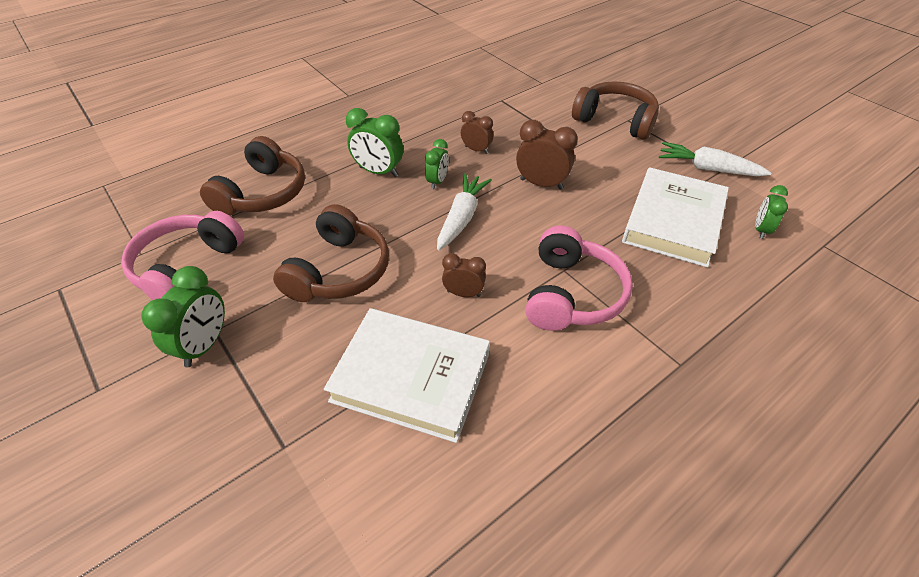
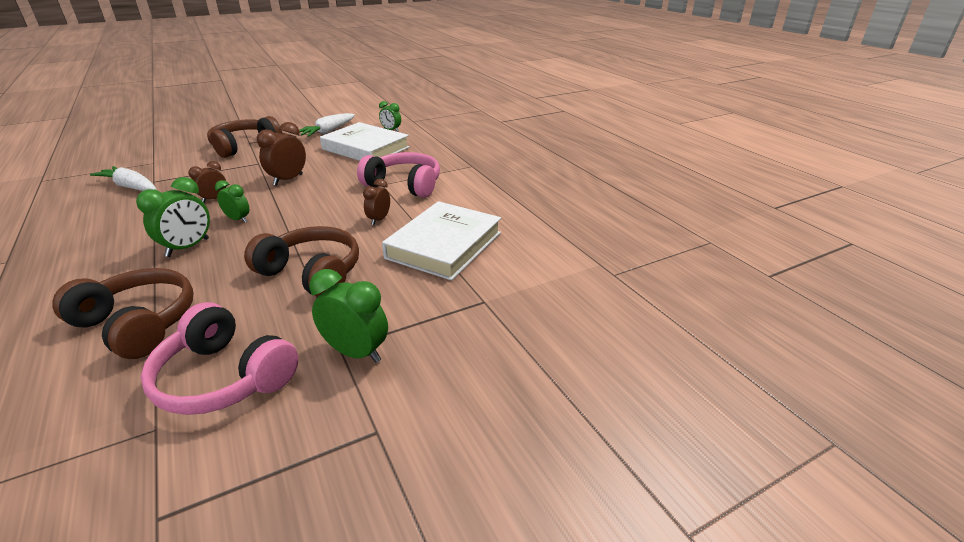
camera: 80 degrees left, 15 degrees down
(461, 218) = (296, 213): white carrot -> white carrot (131, 187)

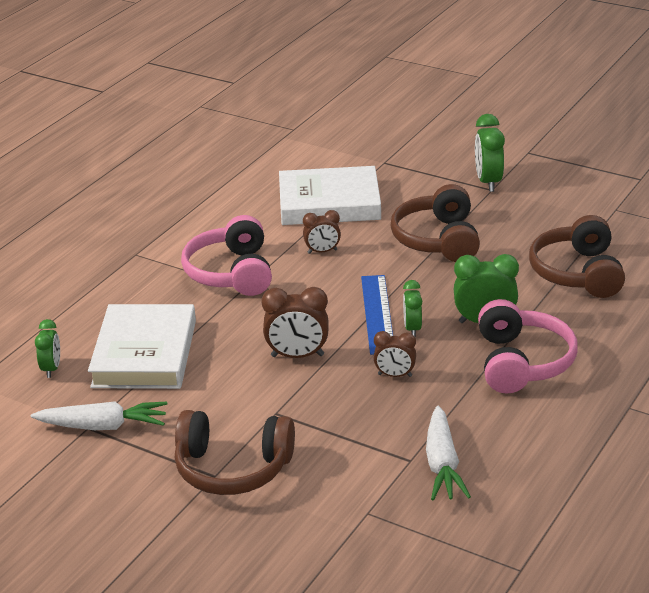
camera: 120 degrees left, 0 degrees up
(224, 378) = (563, 211): pink headphones -> pink headphones (522, 362)
(275, 214) = (377, 314): none -> blue ruler

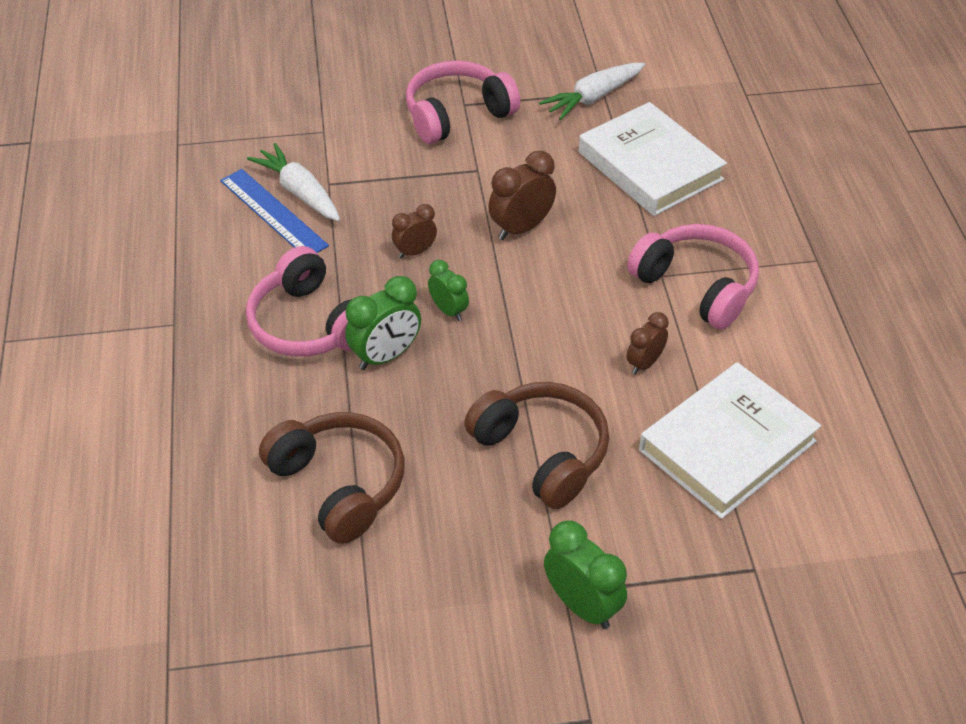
camera: 140 degrees right, 15 degrees up
(51, 369) = (701, 118): green clock -> none
(232, 468) = (457, 114): brown headphones -> pink headphones
(377, 314) = (500, 311): blue ruler -> blue ruler (273, 213)

